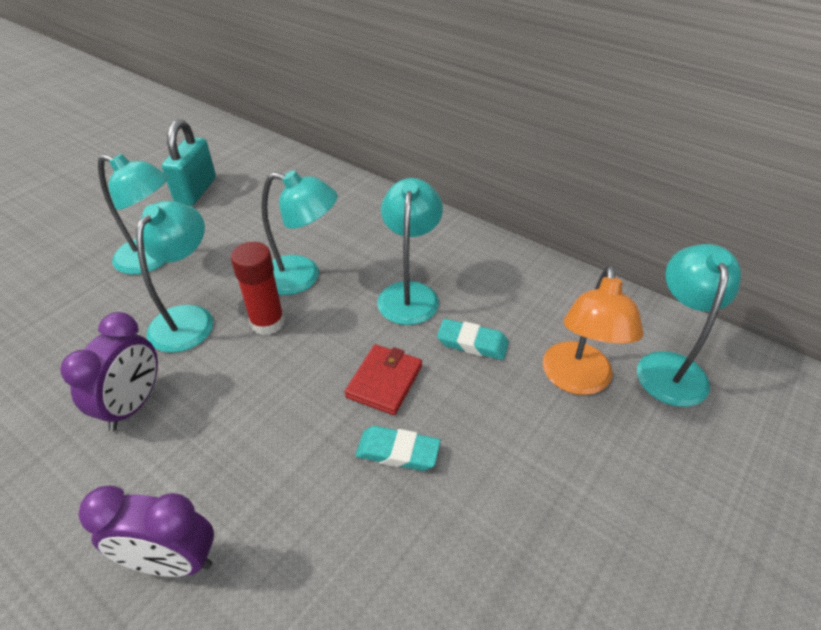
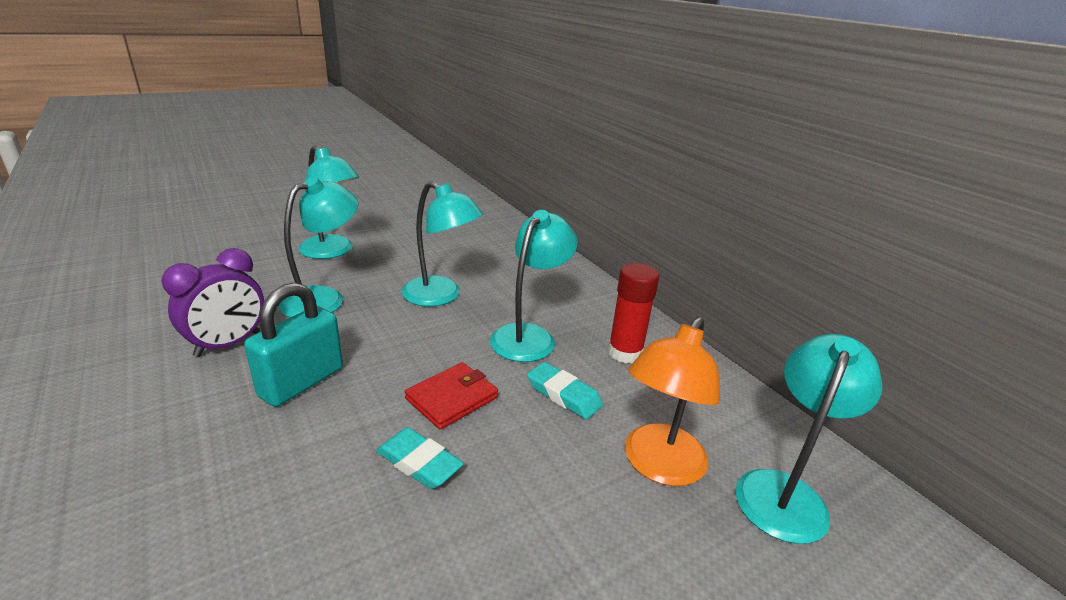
camera: 20 degrees right, 15 degrees down
(172, 561) = (147, 475): purple clock -> none
(196, 191) = (403, 217): turquoise padlock -> turquoise padlock (302, 382)
(267, 322) = (384, 320): red glue stick -> red glue stick (625, 353)

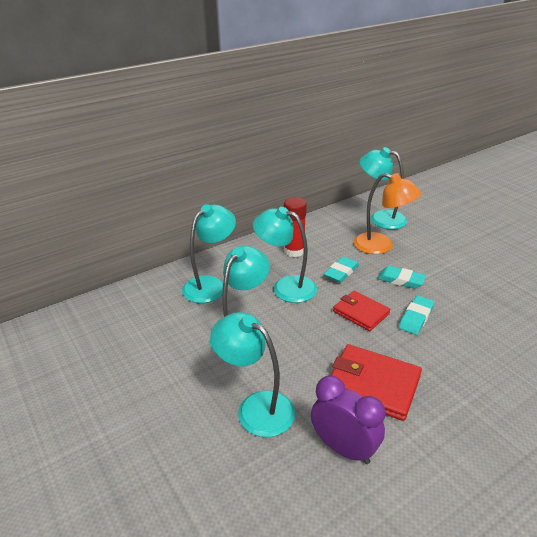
camera: 90 degrees left, 5 degrees up
(302, 382) = (373, 384): turquoise padlock -> red wallet
(332, 252) = (156, 430): turquoise lamp -> turquoise lamp (210, 285)
(535, 469) = (401, 280): none -> turquoise eraser

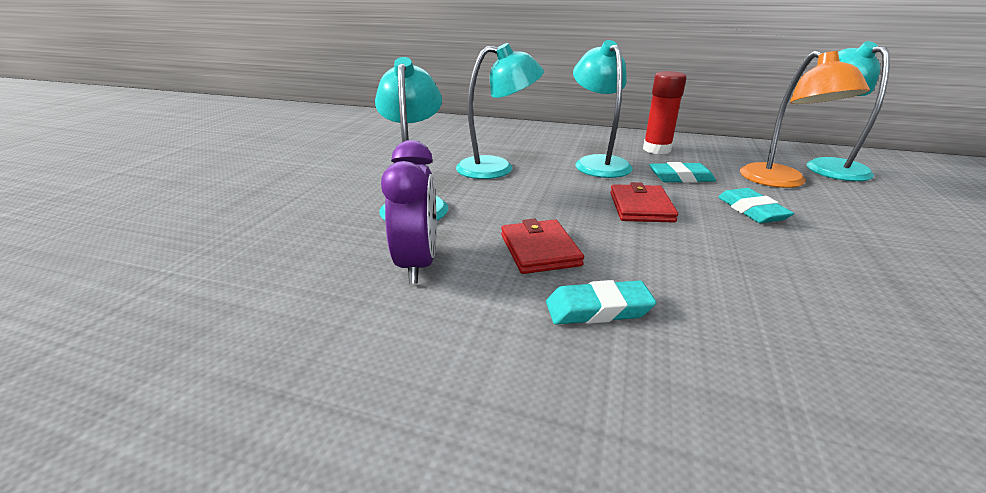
camera: 50 degrees right, 5 degrees down
(210, 285) = (535, 139): turquoise lamp -> none
(373, 384) = (539, 250): red wallet -> red wallet, size x0.66
(416, 318) = (707, 241): turquoise eraser -> turquoise eraser (598, 309)

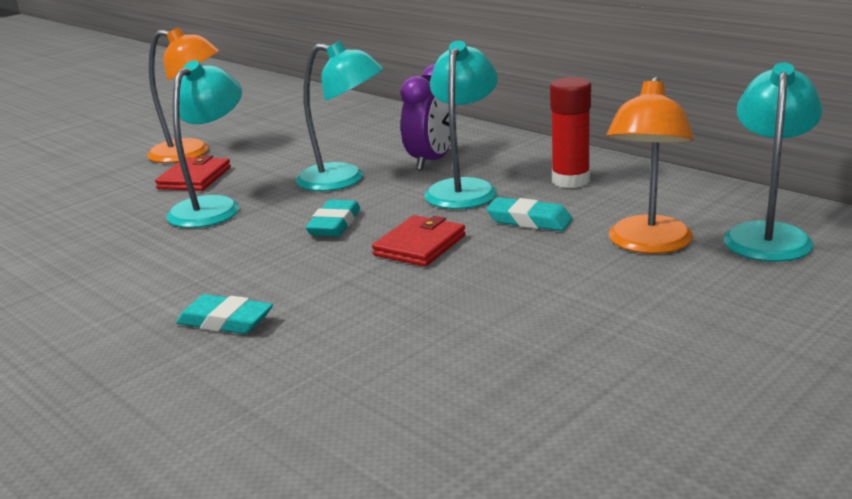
camera: 30 degrees right, 5 degrees down
(326, 163) = (191, 153): none -> orange lamp
(418, 264) = (144, 260): purple clock -> purple clock (432, 161)
(539, 250) = (255, 267): red wallet -> red wallet (194, 178)
(751, 210) = (535, 270): turquoise eraser -> turquoise eraser (334, 224)

